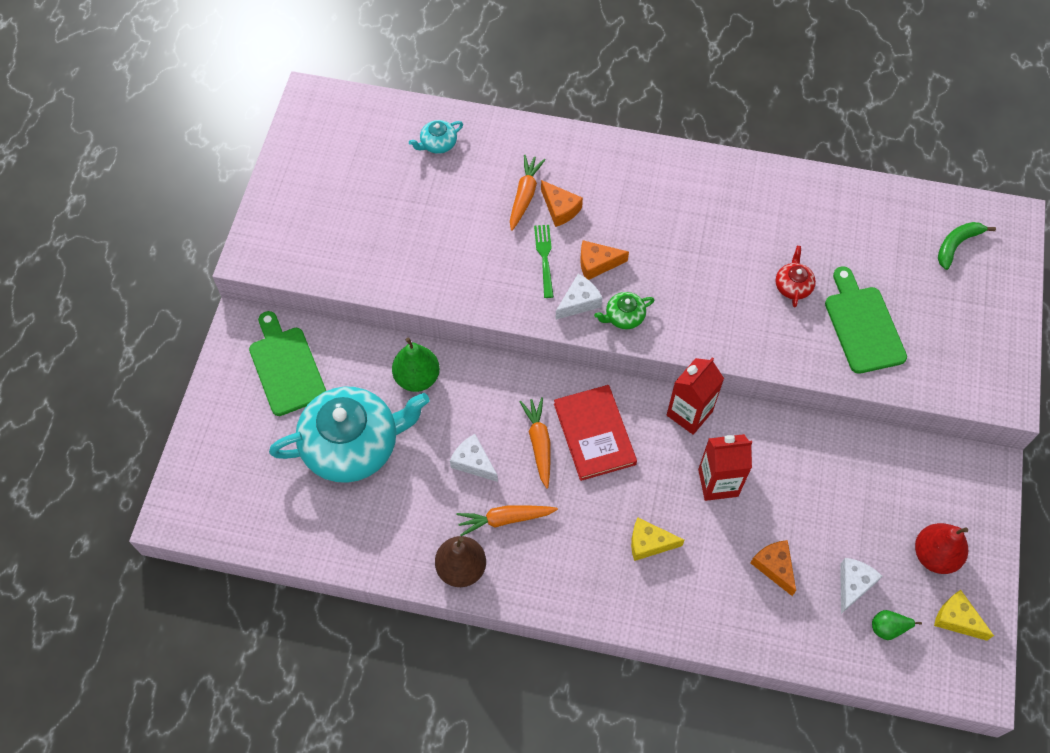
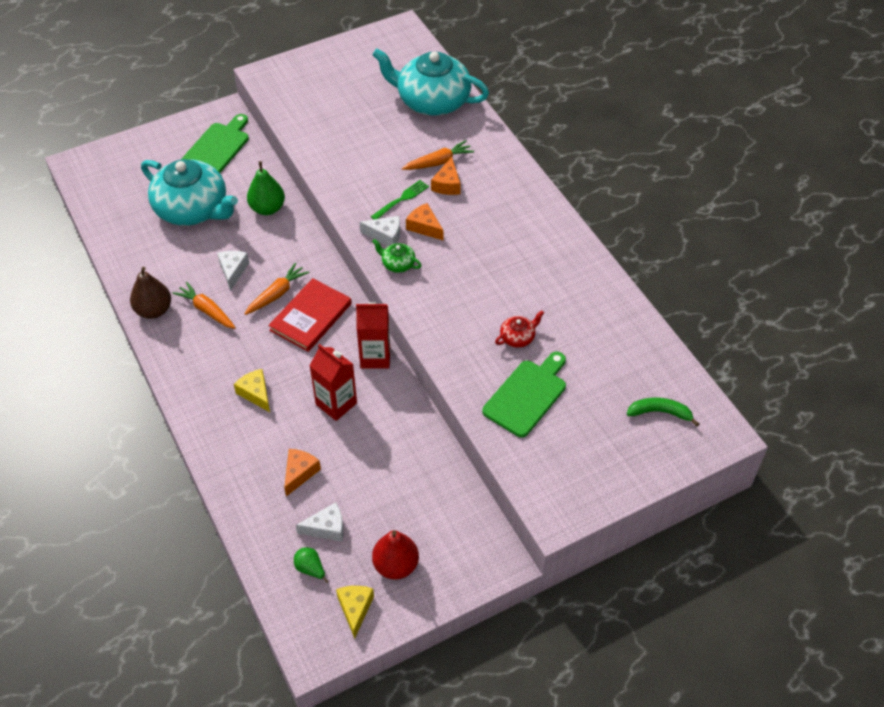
camera: 50 degrees right, 10 degrees down
(438, 144) = (432, 101): turquoise teapot -> turquoise teapot, size x2.43

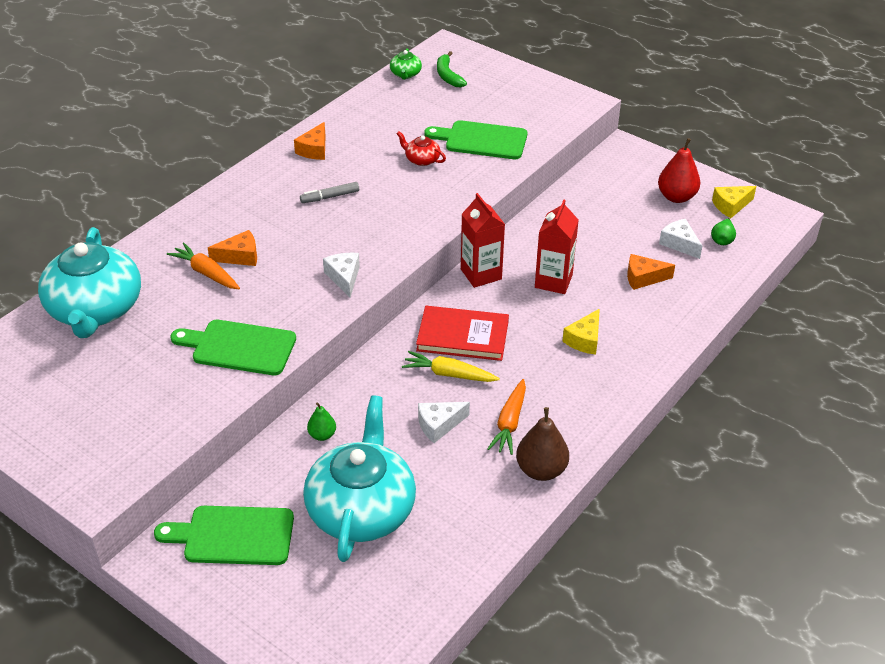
camera: 115 degrees left, 10 degrees down
(267, 208) = (322, 435): green pear -> green pear, size x0.56
(277, 294) = (449, 374): orange carrot -> yellow carrot
(346, 161) = (239, 347): none -> green cutting board
(397, 264) = (379, 257): green teapot -> green teapot (405, 74)
(401, 199) = (282, 283): green fork -> none
(424, 227) = (314, 254): orange cheese -> orange cheese (314, 150)
(495, 257) = (330, 197): none -> grey marker

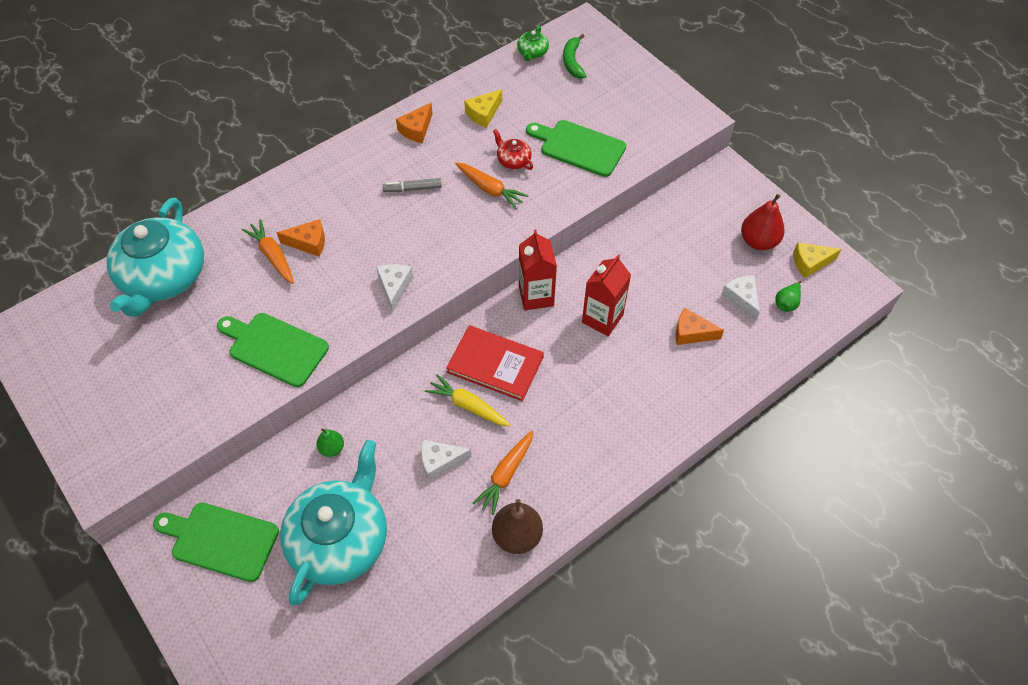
camera: 15 degrees right, 15 degrees up
(408, 185) = (490, 189): none -> orange carrot
(584, 340) = (609, 394): yellow cheese -> yellow cheese (483, 114)

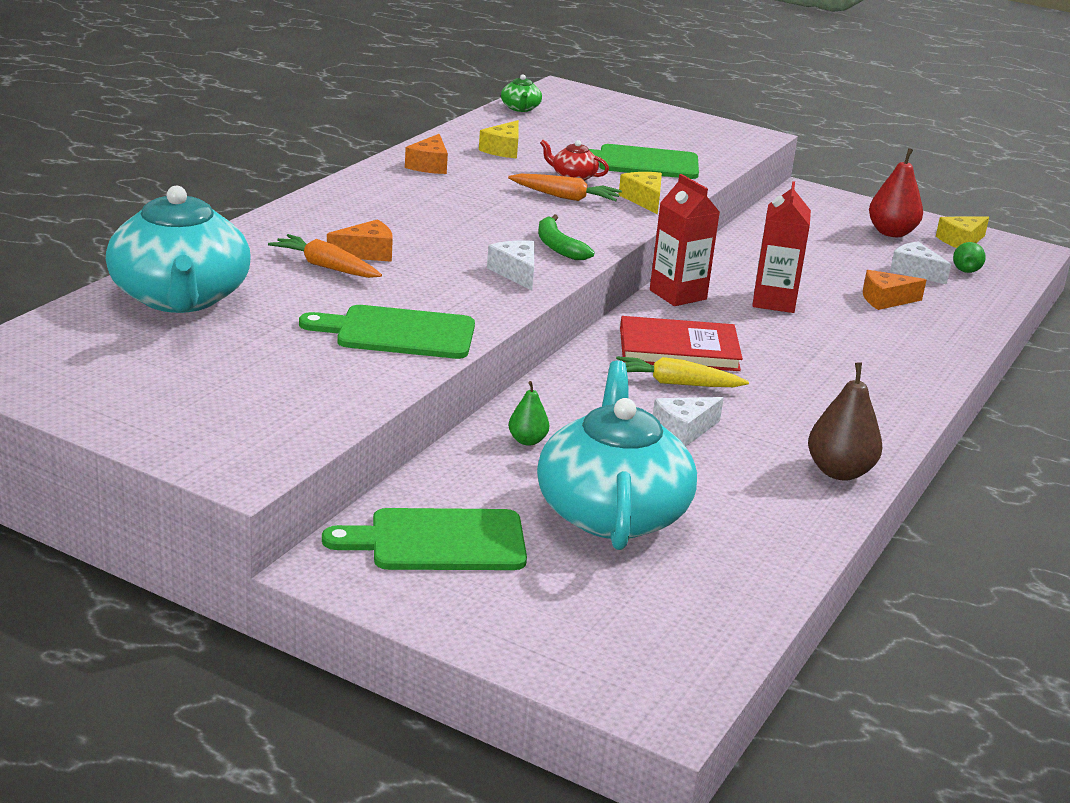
camera: 25 degrees left, 30 degrees down
(412, 189) = (467, 205): grey marker -> none
(506, 474) = (777, 428): orange carrot -> none
(547, 202) = (644, 200): none -> yellow cheese
(572, 61) = (574, 111): green banana -> green banana (558, 246)

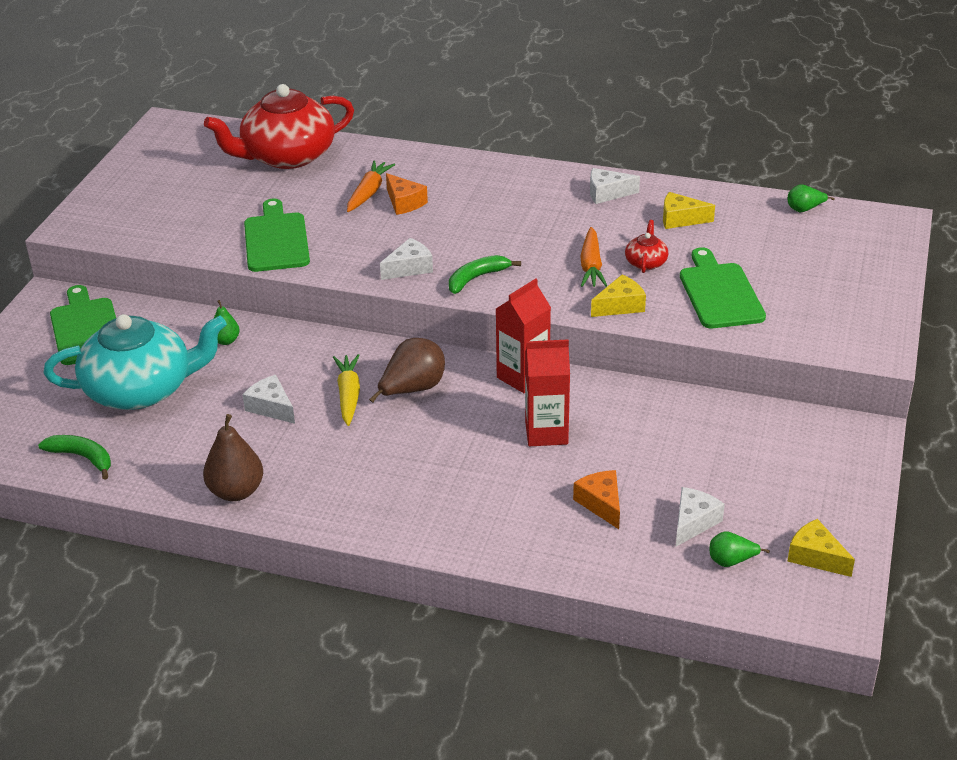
camera: 80 degrees right, 10 degrees up
(180, 297) = (287, 156): turquoise teapot -> red teapot
(429, 165) = (607, 193): orange cheese -> white cheese
(520, 108) = (804, 209): green teapot -> green pear
(679, 349) = (412, 389): red book -> brown pear
(750, 569) = (83, 457): none -> green banana
(891, 233) = (793, 501): red pear -> none

